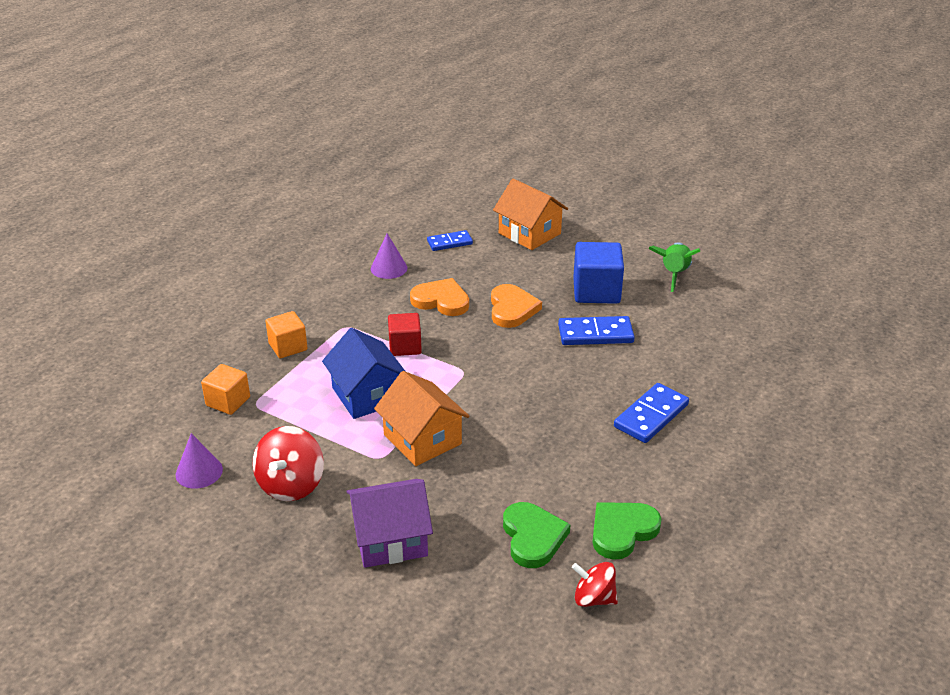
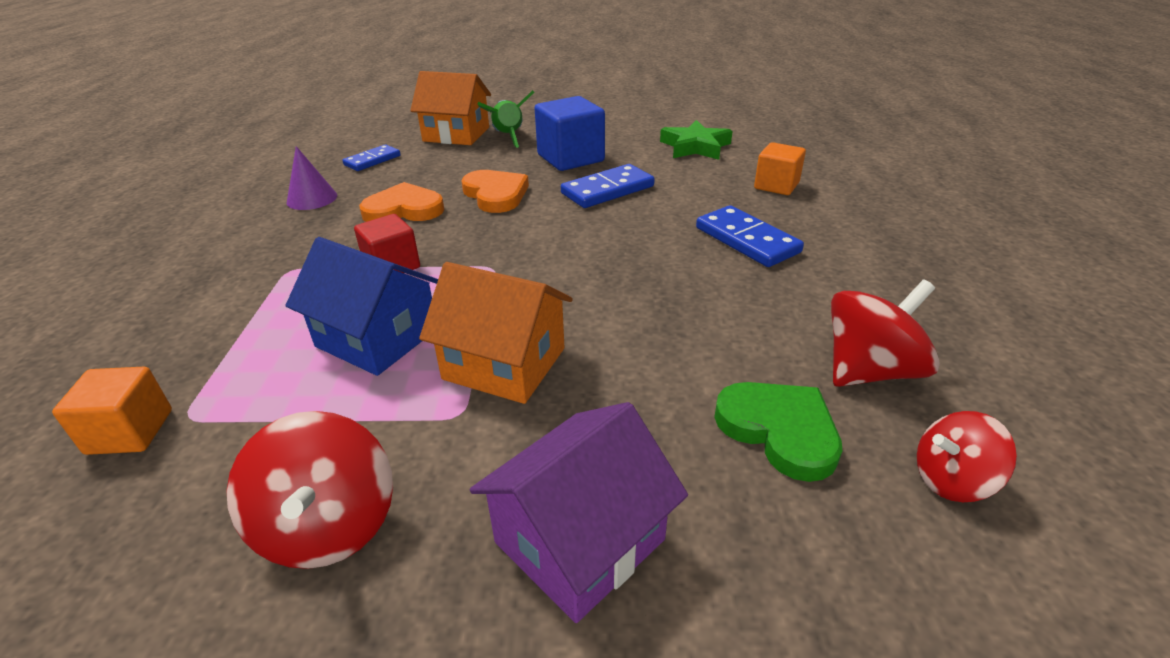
camera: 30 degrees left, 0 degrees up
(199, 472) = (109, 589): purple cone -> none
(288, 347) = (209, 319): orange cube -> orange cube (776, 186)
(622, 531) = (869, 371): green heart -> red spinning top
(651, 416) = (746, 240): blue domino -> blue domino turned 45 degrees counterclockwise
(674, 274) = (629, 129): green rocket -> green rocket (508, 137)
(709, 314) = (695, 147): none -> green star

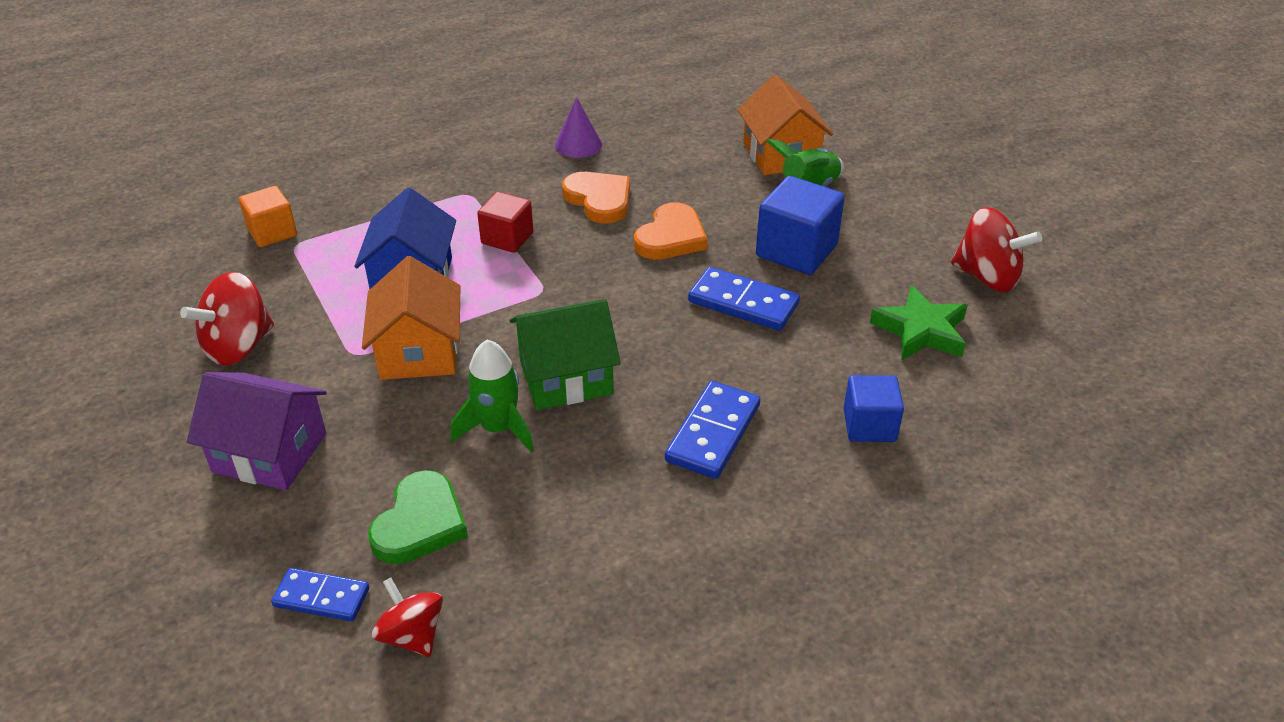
camera: 60 degrees right, 5 degrees up
(372, 160) = (675, 137): blue domino -> blue domino (321, 597)
(625, 286) = (566, 377): none -> green house
(667, 342) = (498, 428): none -> green rocket
(776, 186) = (869, 425): orange cube -> blue cube
(869, 371) = (531, 565): red spinning top -> red spinning top (987, 277)

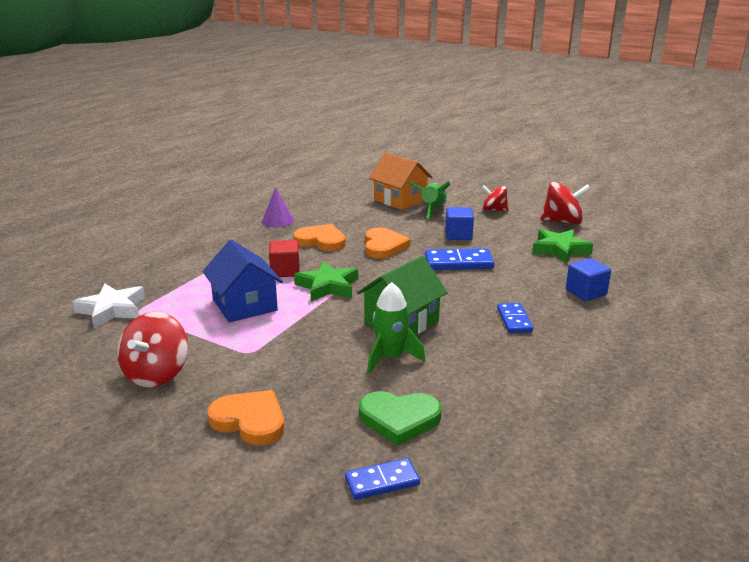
camera: 30 degrees left, 15 degrees down
(270, 452) = (250, 421): purple house -> orange heart
(272, 232) = (112, 310): orange cube -> white star
(412, 635) = (465, 476): red spinning top -> red spinning top (494, 210)
(419, 351) = (293, 338): orange house -> none
(420, 523) = (399, 419): green heart -> green heart turned 105 degrees clockwise
(533, 283) = (327, 286): none -> green star
(713, 433) = (514, 320): blue domino -> blue domino, size x0.66
(796, 251) = (458, 235): blue cube -> blue cube, size x0.64

